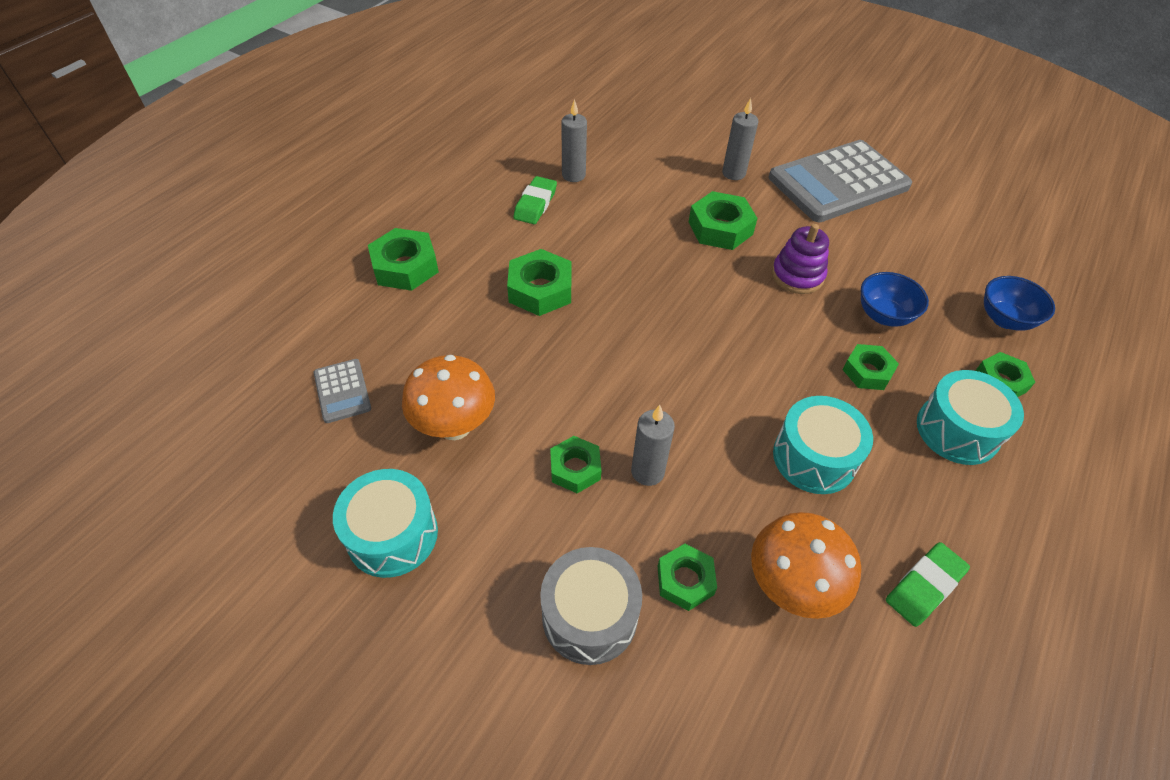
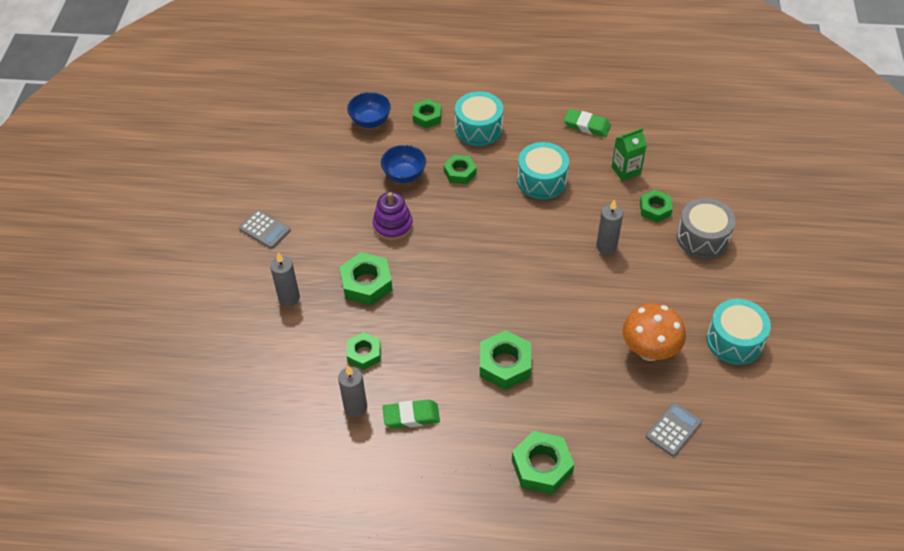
camera: 115 degrees left, 0 degrees up
(575, 468) = (630, 279): green nut -> green nut (364, 354)
(790, 587) = (626, 170): orange mushroom -> green carton
(838, 182) = (265, 230): grey calculator -> grey calculator, size x0.43

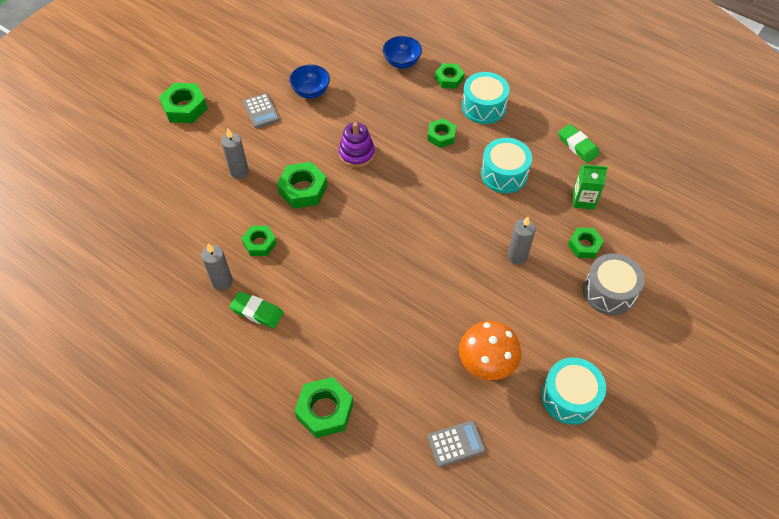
camera: 30 degrees right, 5 degrees up
(404, 175) = (396, 117): blue bowl -> blue bowl (311, 92)
(505, 364) = (359, 310): green nut -> green nut (185, 107)

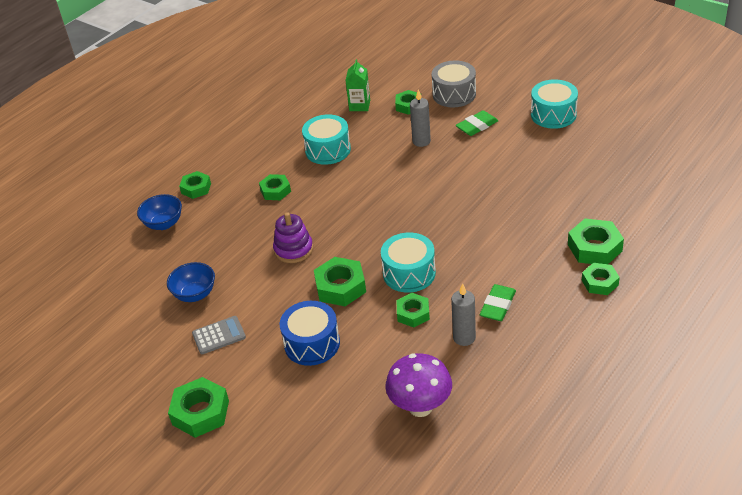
camera: 85 degrees left, 15 degrees down
(153, 246) = (420, 407): none -> purple mushroom
(239, 171) = (312, 344): grey candle -> blue drum
(272, 408) = (600, 282): none -> green nut
(456, 443) = (606, 170): grey calculator -> none
(483, 107) = (240, 164): turquoise drum -> turquoise drum (409, 273)
(486, 365) = (532, 156): orange mushroom -> none
(577, 146) = (297, 108): green eraser -> green eraser (477, 126)

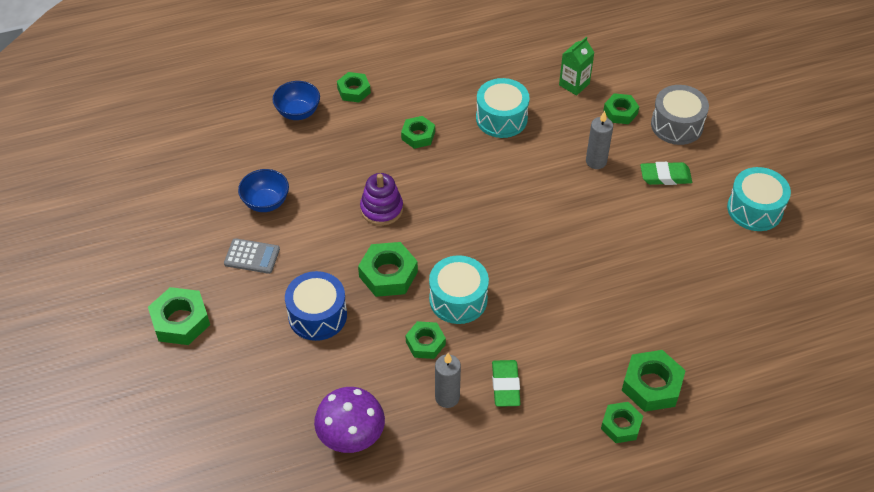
camera: 30 degrees right, 10 degrees up
(498, 306) = (505, 385): green eraser -> green eraser turned 60 degrees counterclockwise

